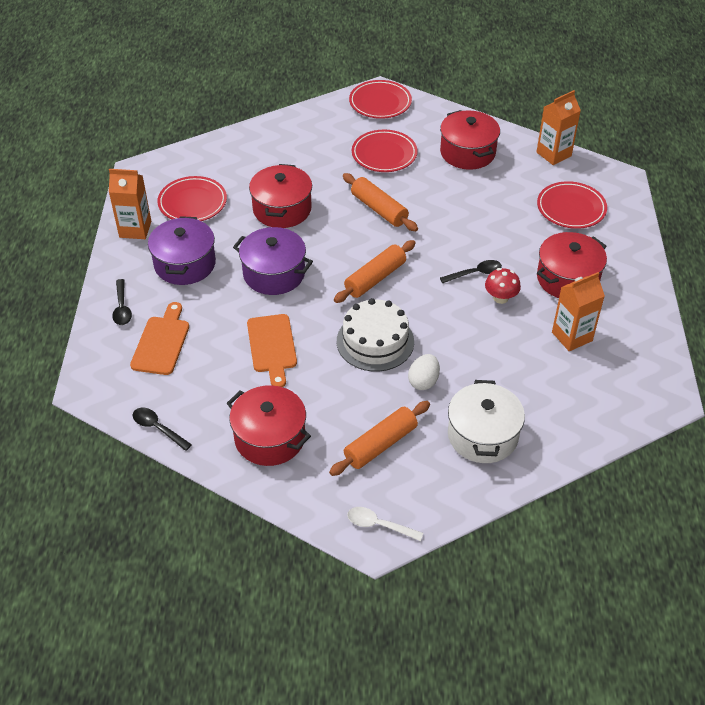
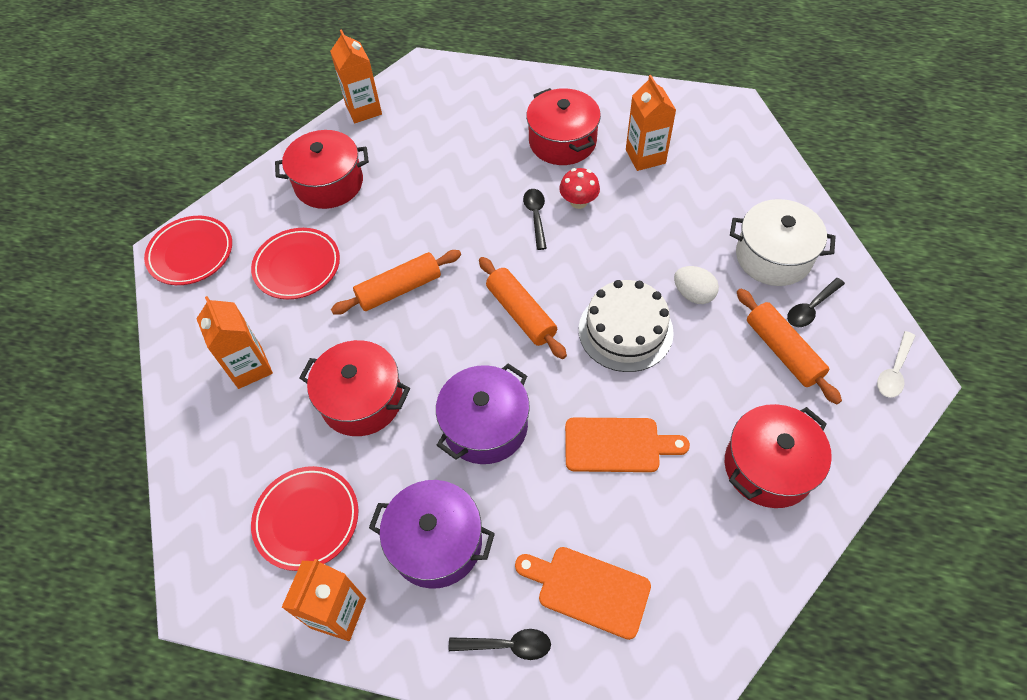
camera: 75 degrees left, 10 degrees up
(158, 428) = (746, 607): black spoon -> black spoon (811, 308)
(295, 152) = (250, 367): none -> orange carton
(571, 208) = (457, 115): red plate -> none

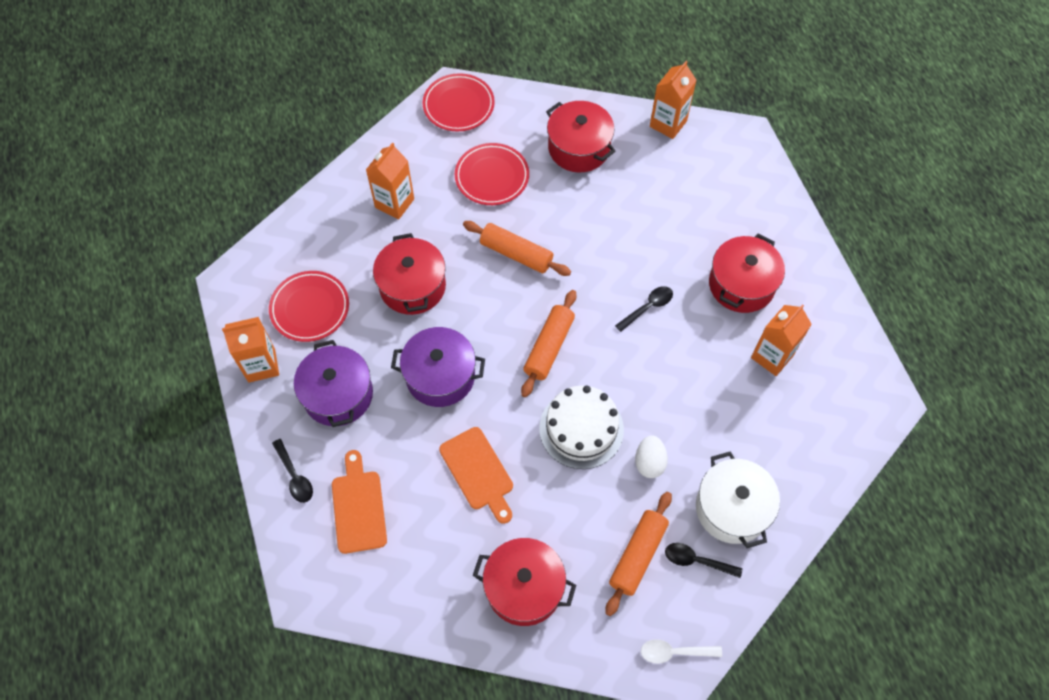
camera: 55 degrees right, 5 degrees up
(578, 202) = (685, 330): red mushroom -> none

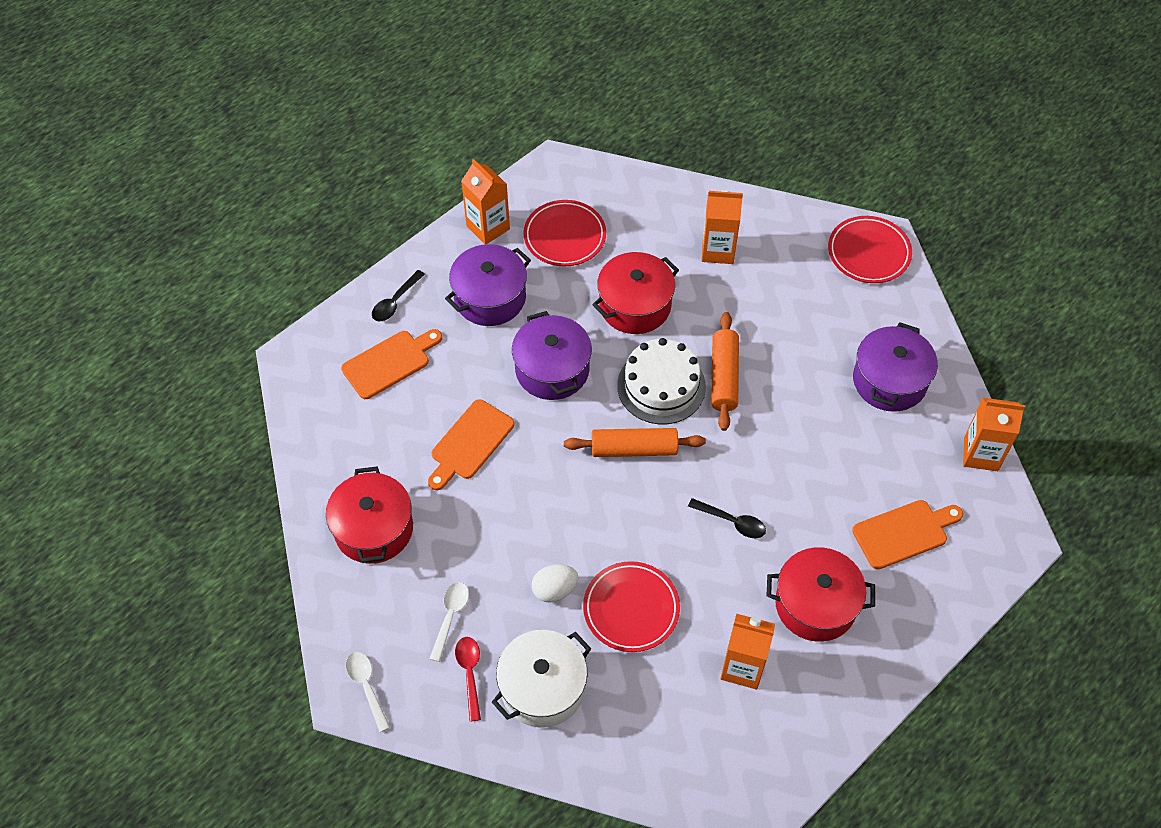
camera: 65 degrees right, 5 degrees down
(492, 177) = (801, 318): red plate -> red plate (631, 609)
(579, 148) = (889, 381): red pot -> purple pot
(581, 429) = (560, 513): white cake -> white cake (661, 386)
(638, 555) = (450, 616): orange rolling pin -> white spoon
(696, 560) = (469, 673): black spoon -> red spoon
(709, 201) = (904, 533): none -> orange cutting board

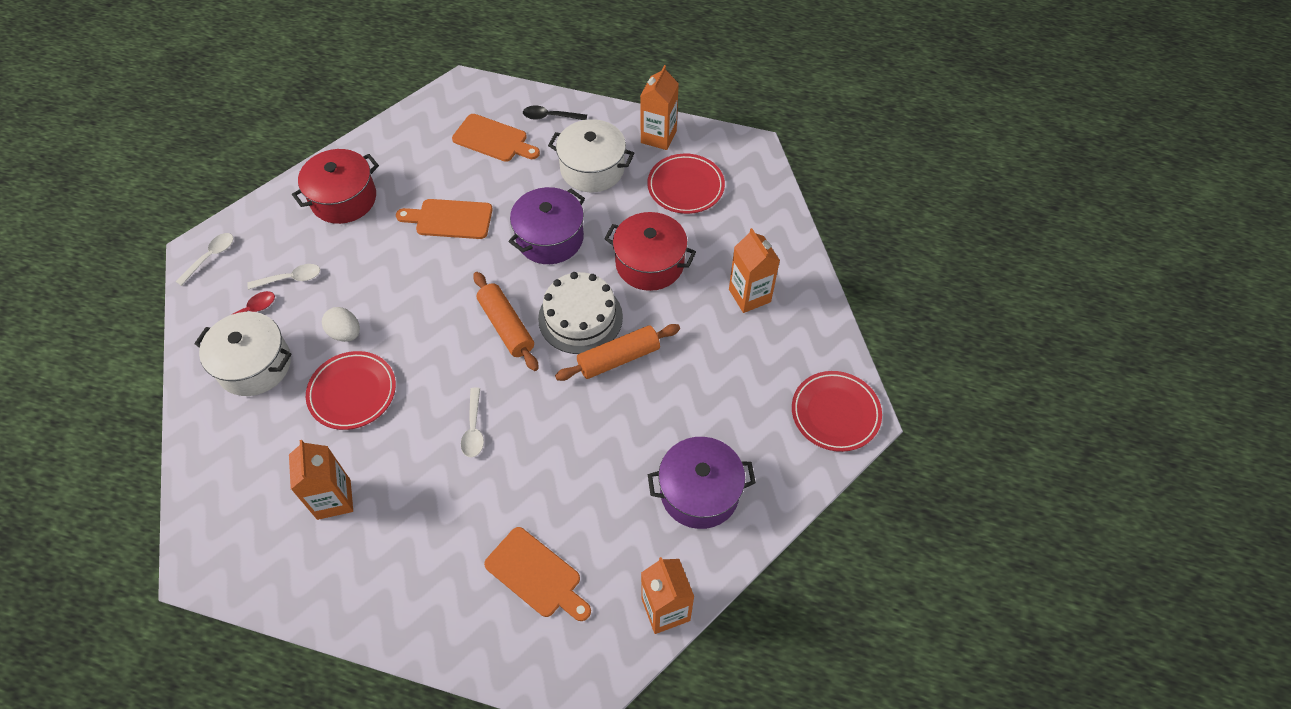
camera: 60 degrees right, 0 degrees up
(490, 298) = (592, 169): purple pot -> white pot
(732, 522) = (474, 429): black spoon -> white spoon
(815, 604) = (422, 531): red pot -> none

